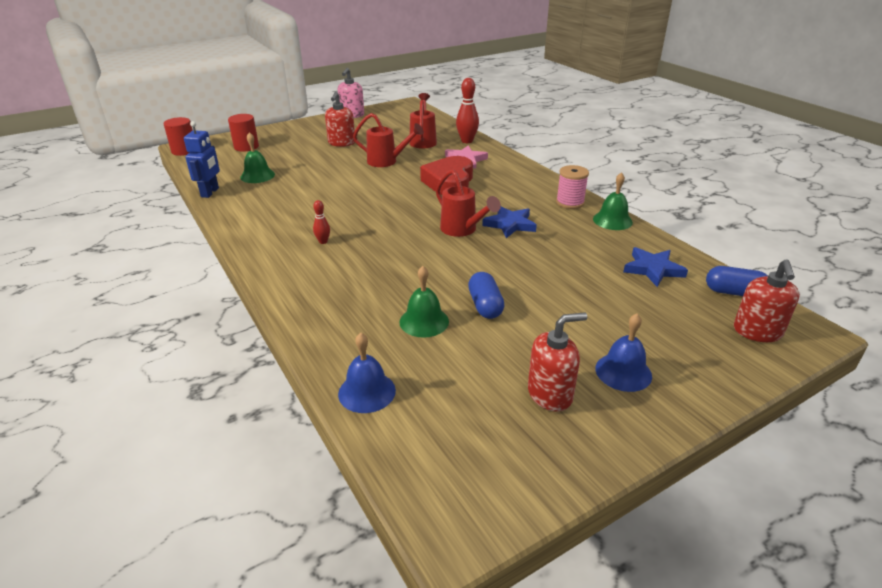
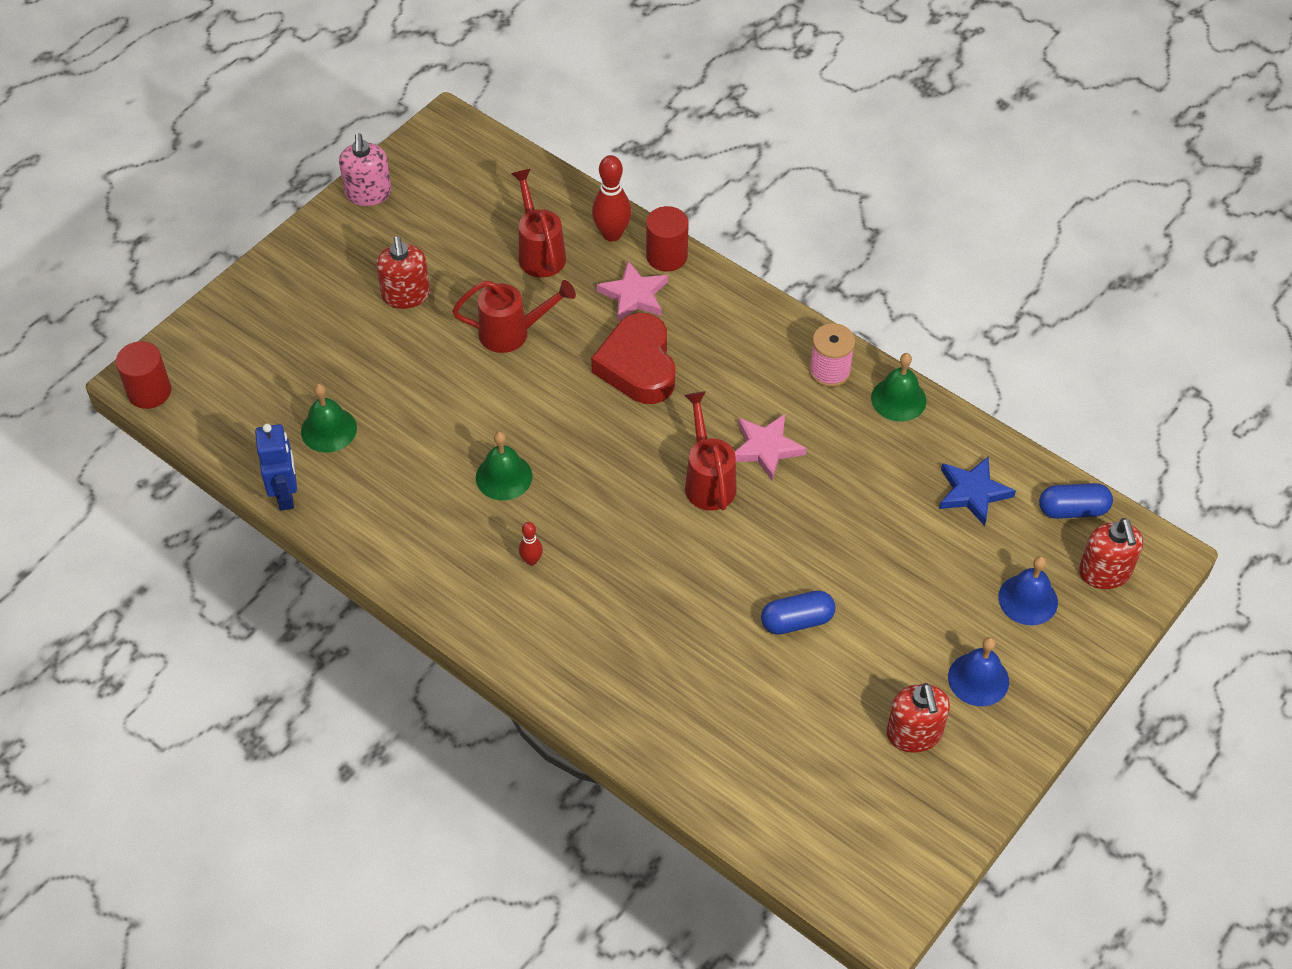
camera: 20 degrees left, 20 degrees up
(246, 147) = (249, 350): red cylinder -> red cylinder (666, 256)
(367, 392) = (727, 792): blue bell -> blue bell (1028, 599)
(424, 321) = (738, 669): green bell -> green bell (504, 476)
(462, 230) = (708, 480): red watering can -> red watering can turned 135 degrees counterclockwise
(485, 305) = (797, 621): blue capsule -> blue capsule turned 75 degrees counterclockwise
(510, 224) = (766, 448): blue star -> pink star
(550, 394) = (914, 734): red soap dispenser -> red soap dispenser turned 120 degrees clockwise

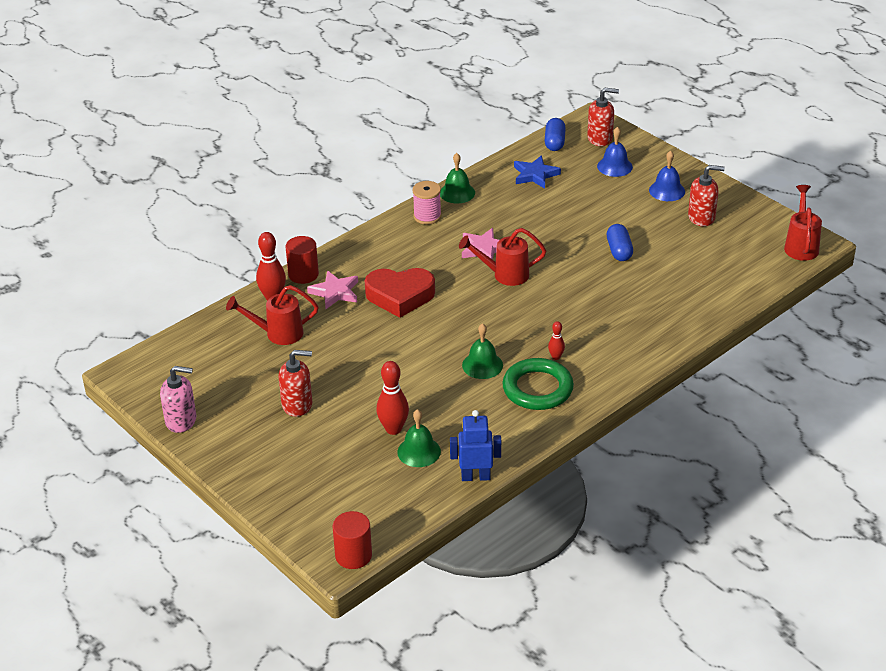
camera: 80 degrees left, 15 degrees down
(368, 398) = (393, 429): none -> red bowling pin
(462, 545) = (537, 388): none -> green ring
(513, 333) = (352, 352): red watering can -> red watering can (801, 245)

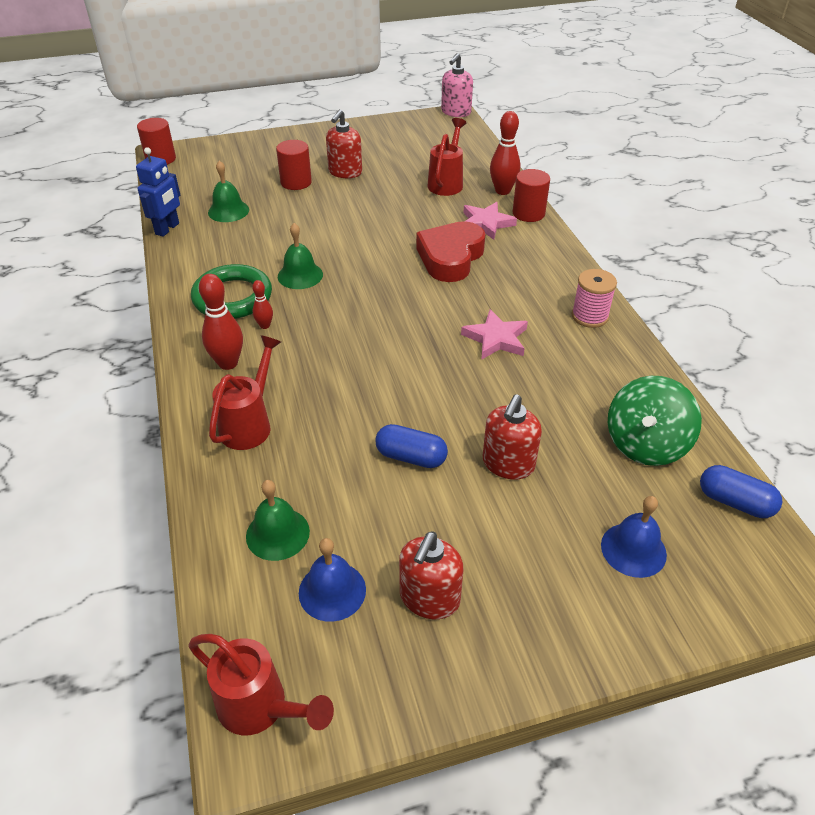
camera: 115 degrees right, 5 degrees up
(181, 420) = (376, 126): pink soap dispenser -> pink soap dispenser (456, 112)
(338, 430) = (296, 182): none -> red cylinder
(393, 429) = (268, 206): red bowling pin -> red bowling pin (228, 363)
(457, 192) = (632, 355): green bell -> green bell (277, 533)
(504, 275) = (434, 337): red watering can -> red watering can (250, 423)
(535, 175) = (645, 444): blue star -> green spinning top
(600, 138) = (732, 569): red soap dispenser -> red soap dispenser (508, 464)
(667, 190) = (530, 588): blue bell -> blue bell (332, 591)

